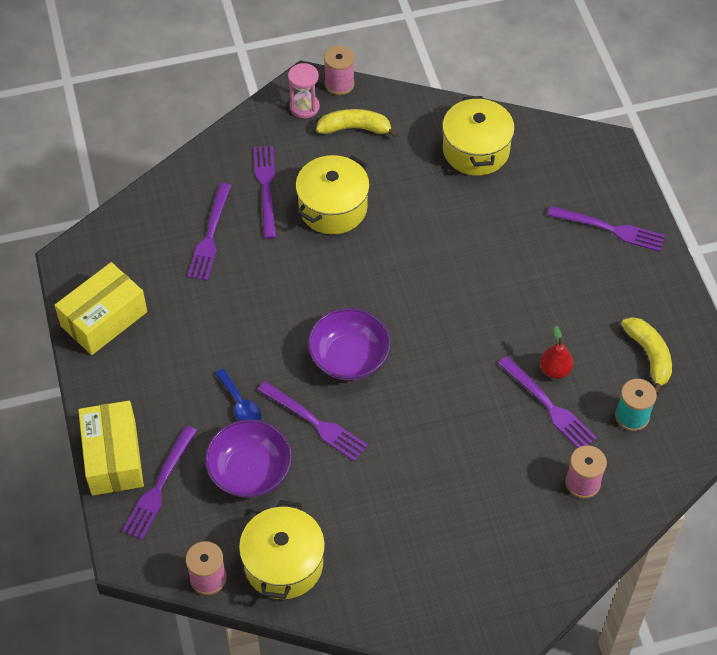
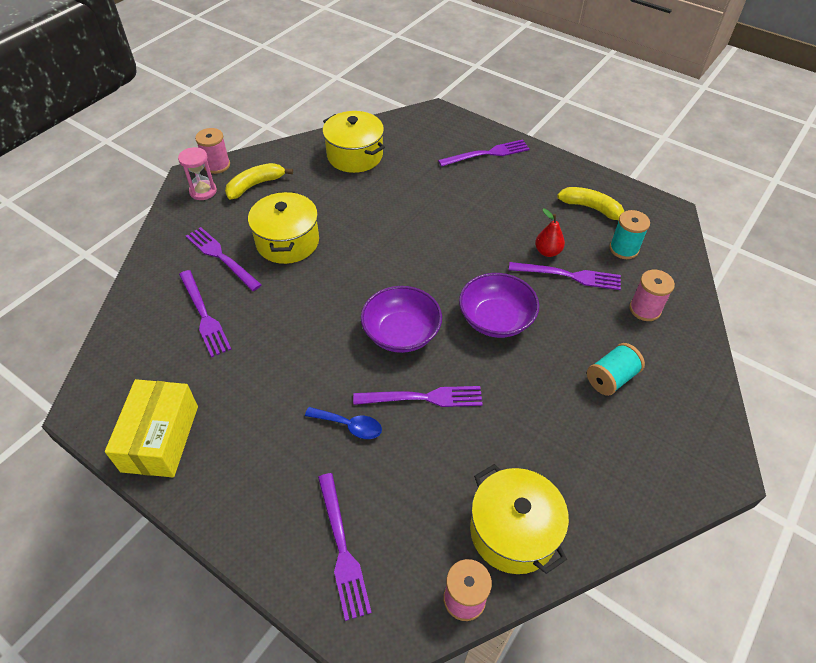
camera: 40 degrees left, 5 degrees down
(113, 457) = (275, 555): yellow box -> none
(250, 471) = (409, 474): purple bowl -> purple bowl (496, 319)
(482, 516) = (611, 378): none -> turquoise spool

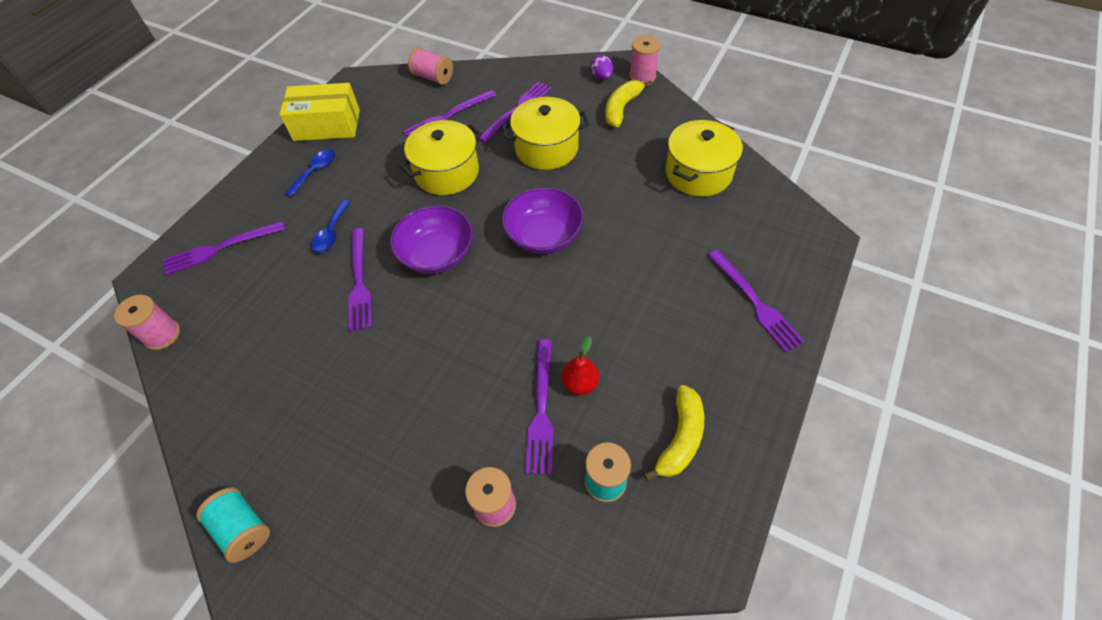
camera: 85 degrees right, 5 degrees up
(125, 325) = (433, 77): none -> pink spool
(203, 191) = (601, 77): pink hourglass -> purple egg
(243, 447) = (315, 171): none -> blue spoon
(255, 185) = (621, 108): yellow banana -> yellow banana turned 105 degrees counterclockwise
(496, 319) = (462, 334): purple bowl -> purple bowl (544, 235)
(513, 531) = (214, 367): yellow pot -> yellow pot (446, 172)
(611, 378) = (383, 458): turquoise spool -> turquoise spool (243, 529)

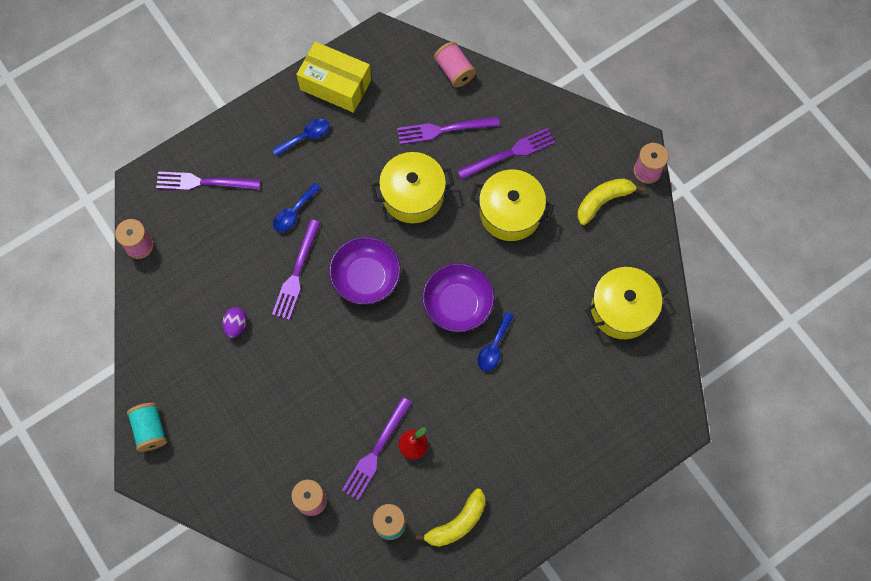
camera: 25 degrees right, 15 degrees up
(601, 77) = (608, 152): purple egg -> purple egg (236, 325)
(603, 254) = (494, 347): none -> blue spoon
(755, 302) = (581, 452): purple fork -> none

